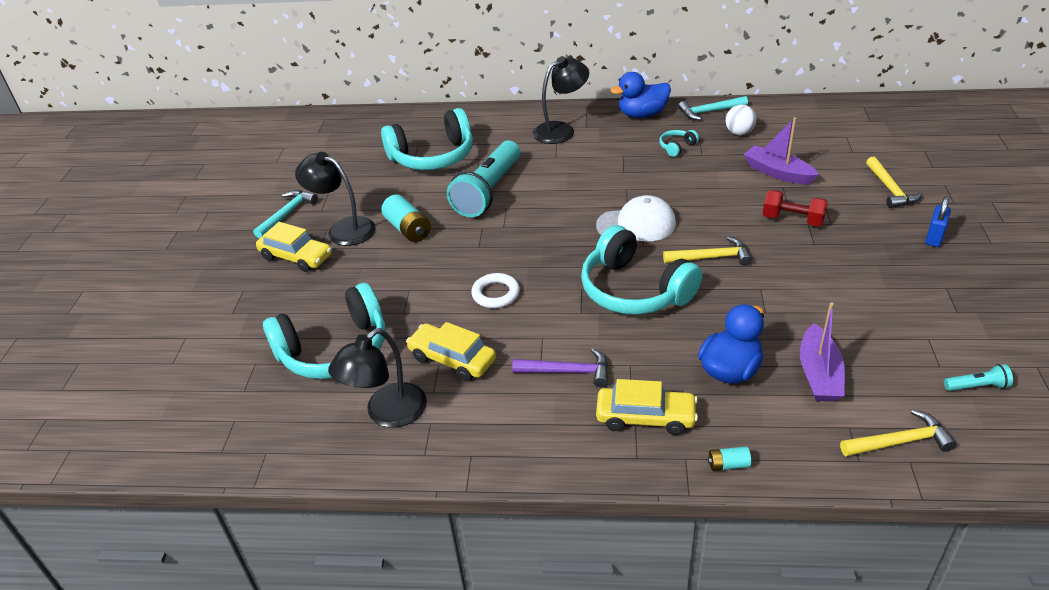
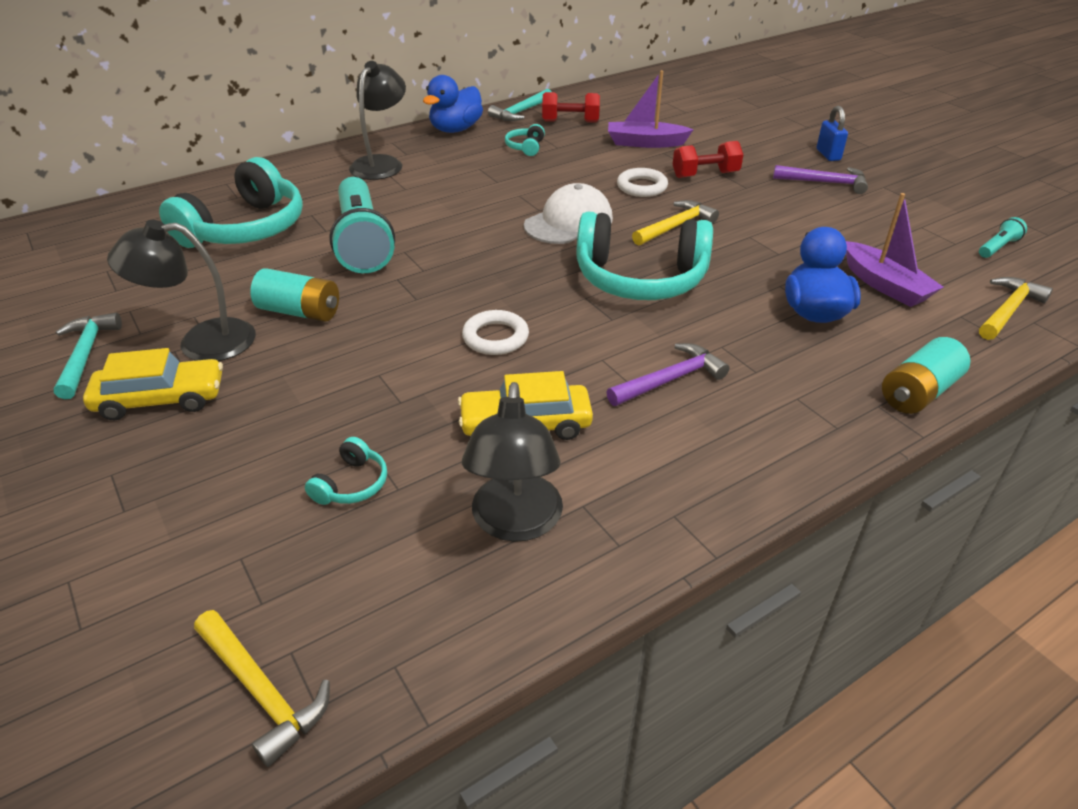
camera: 40 degrees left, 0 degrees up
(334, 350) = (352, 484): turquoise headphones -> turquoise headphones, size x0.41
(645, 417) = (797, 386): yellow car -> none
(726, 213) = (642, 187): none -> white ring
(728, 464) = (918, 392): turquoise battery -> turquoise battery, size x1.89
(739, 133) = (570, 121): white ball -> red dumbbell
(890, 189) = (751, 130): yellow hammer -> yellow hammer (262, 691)
(893, 264) = (825, 183): none -> purple hammer

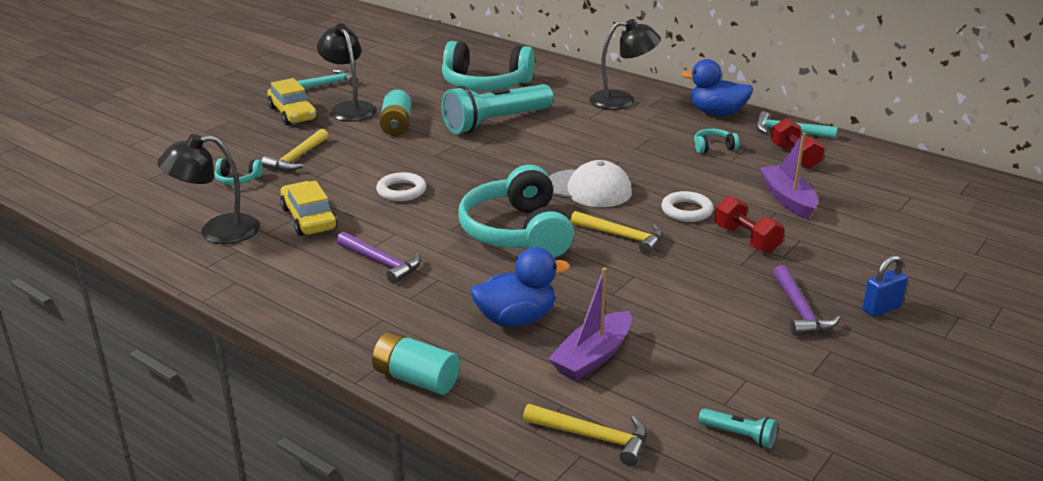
camera: 70 degrees right, 10 degrees down
(262, 691) = (95, 192): yellow hammer -> yellow hammer (297, 158)

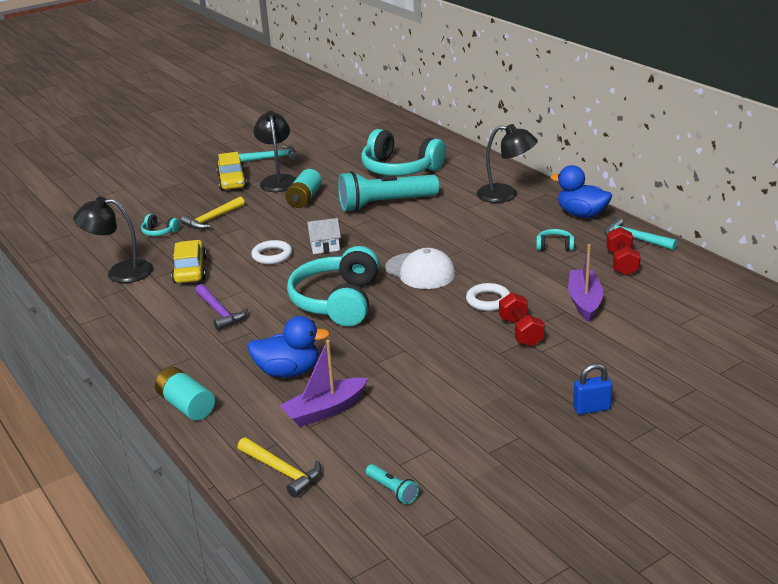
camera: 20 degrees right, 0 degrees up
(458, 174) = (325, 247): none -> white house
(622, 236) = (418, 316): yellow hammer -> none
(800, 310) = (519, 399): purple hammer -> none

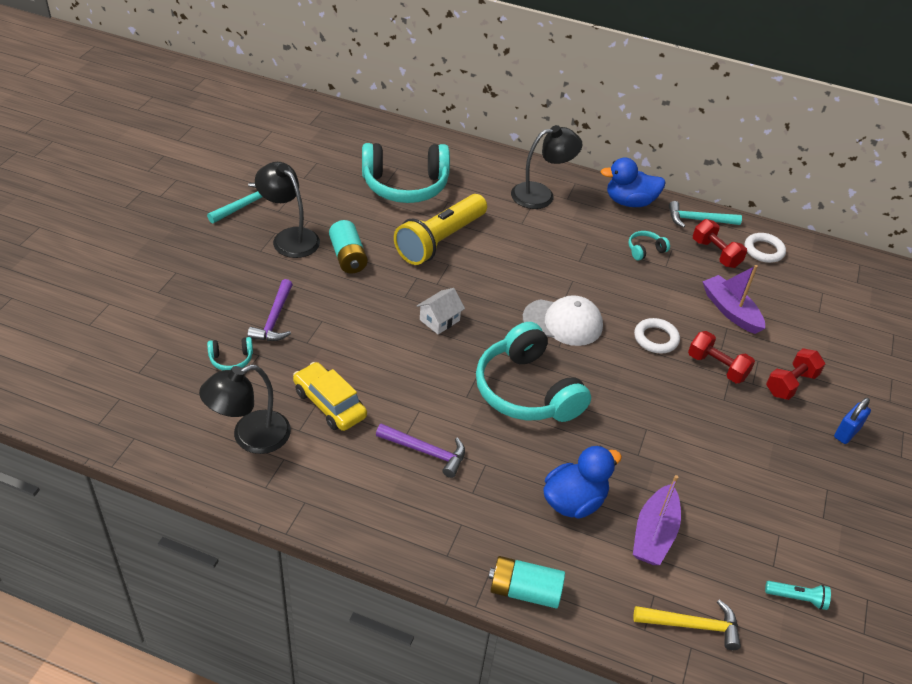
camera: 40 degrees left, 15 degrees up
(212, 219) = (274, 319): yellow hammer -> purple hammer
(232, 181) = (236, 253): yellow car -> none
(272, 255) = (398, 351): white ring -> white ring (763, 250)
(385, 204) = (440, 240): turquoise flashlight -> yellow flashlight
(579, 362) = (790, 384): none -> red dumbbell

